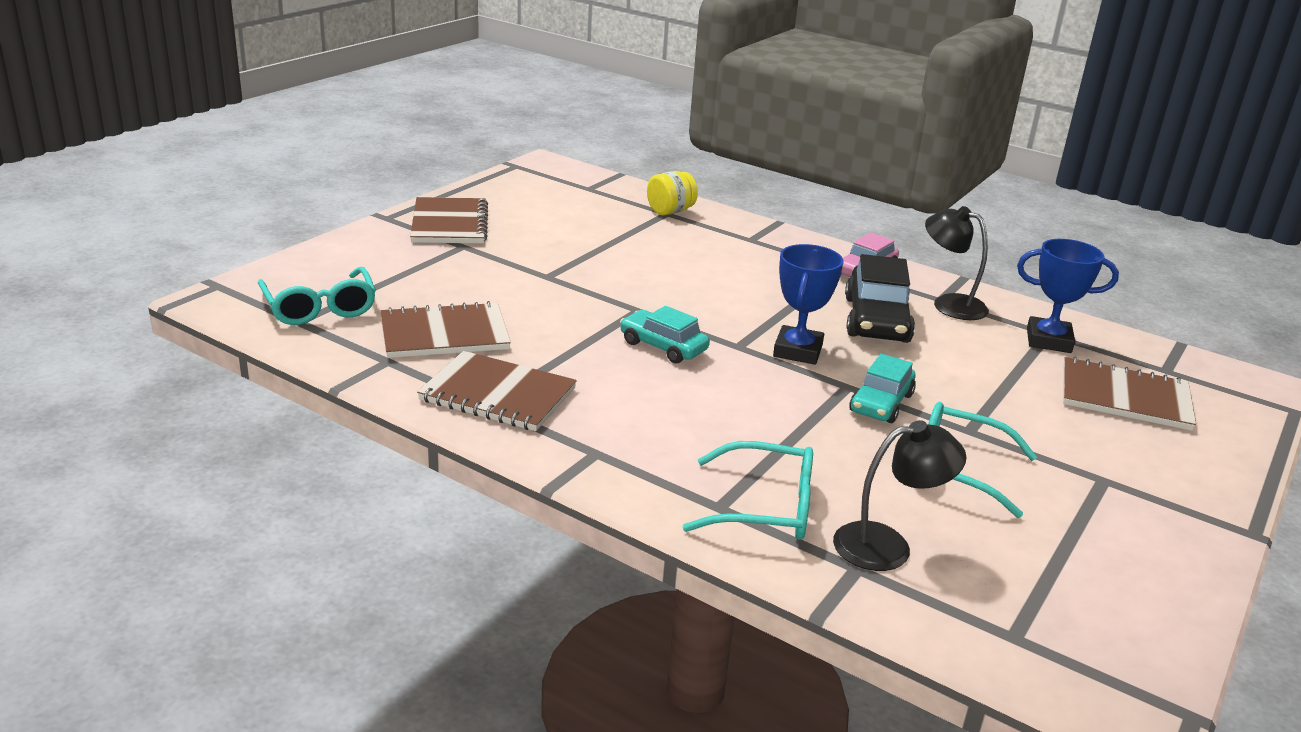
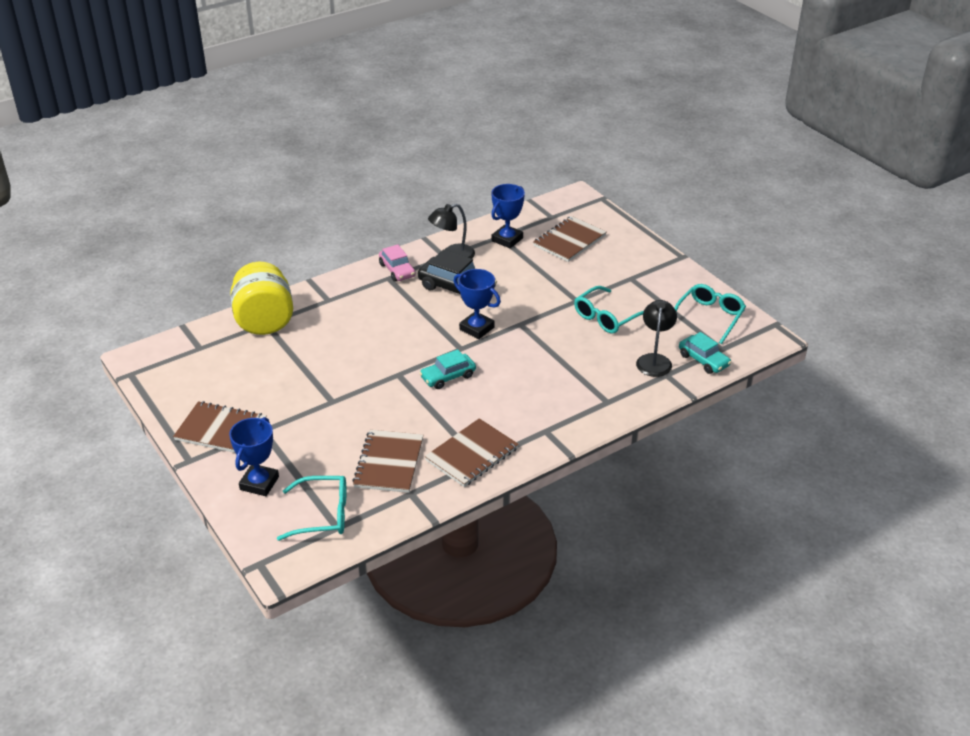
camera: 65 degrees left, 10 degrees up
(364, 260) = (259, 483): none -> blue trophy
(670, 211) = (264, 321): yellow jar -> yellow jar, size x1.95
(765, 507) = (614, 387): turquoise glasses -> turquoise glasses (709, 317)
(881, 403) = (541, 319): turquoise car -> turquoise car (703, 360)

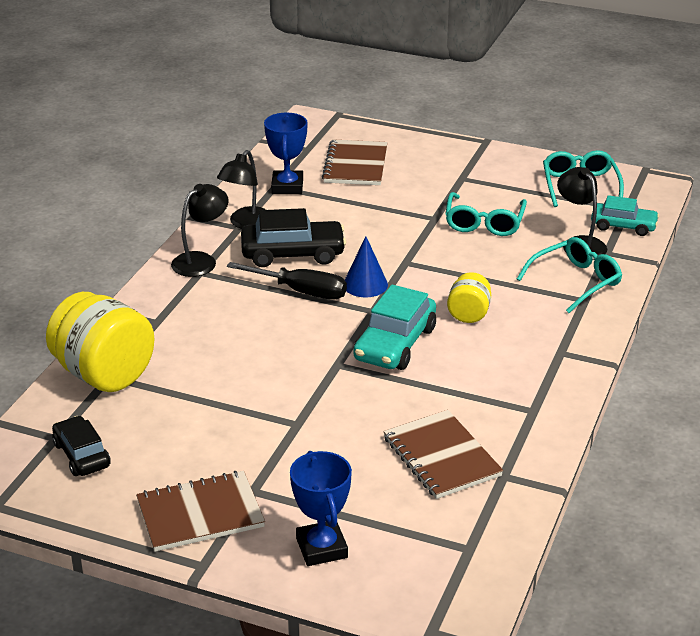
camera: 35 degrees left, 5 degrees down
(201, 365) = (81, 455): none -> black car
(323, 515) = (437, 544): turquoise glasses -> turquoise glasses (575, 281)
(397, 270) = (201, 261): pink car -> black lamp
(432, 316) = (300, 291): none -> black screwdriver
(448, 377) = (395, 344): turquoise car -> turquoise car, size x1.54
(472, 454) = (517, 408): brown notebook -> none
(477, 328) = (365, 284): blue trophy -> blue cone
(518, 377) = (468, 314): none -> yellow jar

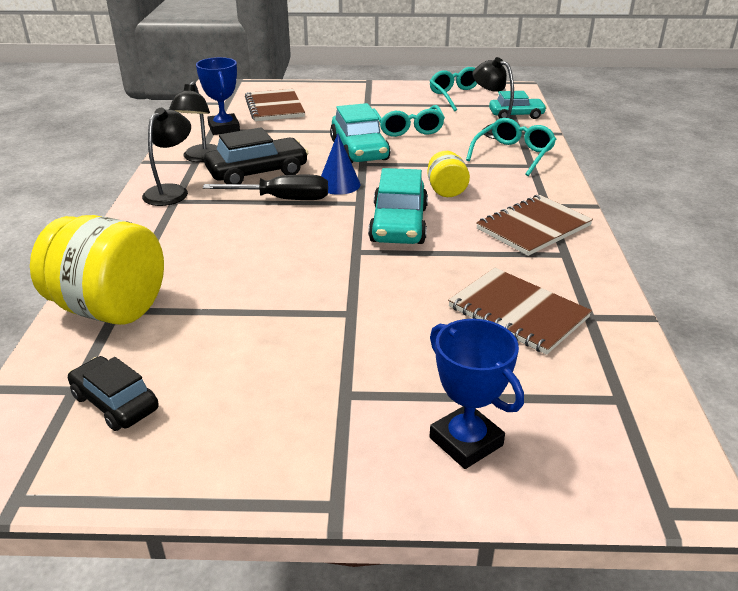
camera: 20 degrees left, 0 degrees up
(200, 514) = (298, 438): brown notebook -> brown notebook (533, 227)
(412, 244) = (359, 150): none -> turquoise car

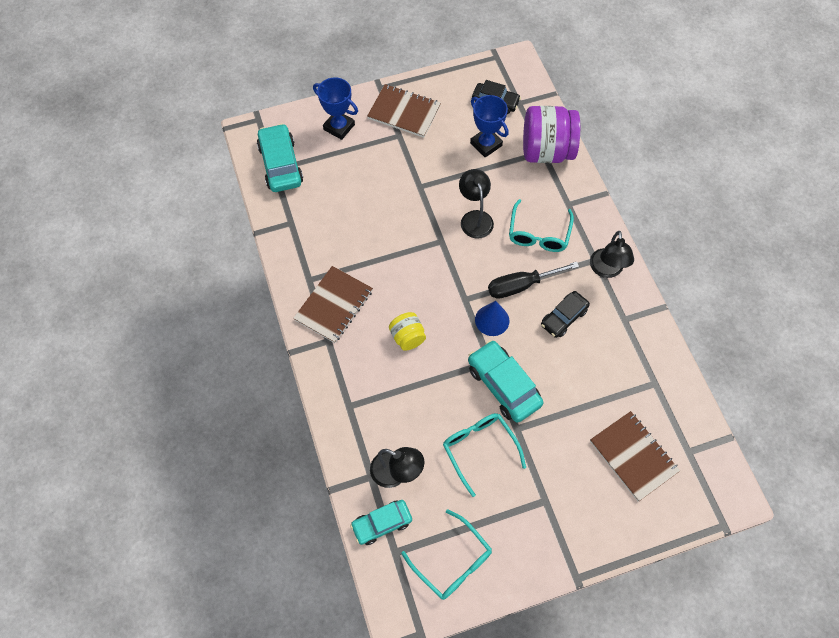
camera: 160 degrees right, 30 degrees up
(110, 308) = (546, 151): yellow jar -> purple jar
(201, 158) = (624, 326): black lamp -> black lamp (475, 218)
(224, 128) = (647, 389): blue trophy -> blue trophy (486, 144)
(257, 173) = (563, 317): black car -> black car, size x0.65
(399, 224) = (426, 279): turquoise car -> turquoise car (280, 164)
(513, 154) = (368, 422): turquoise glasses -> turquoise glasses (538, 234)
(518, 312) = (330, 214): brown notebook -> brown notebook (404, 112)

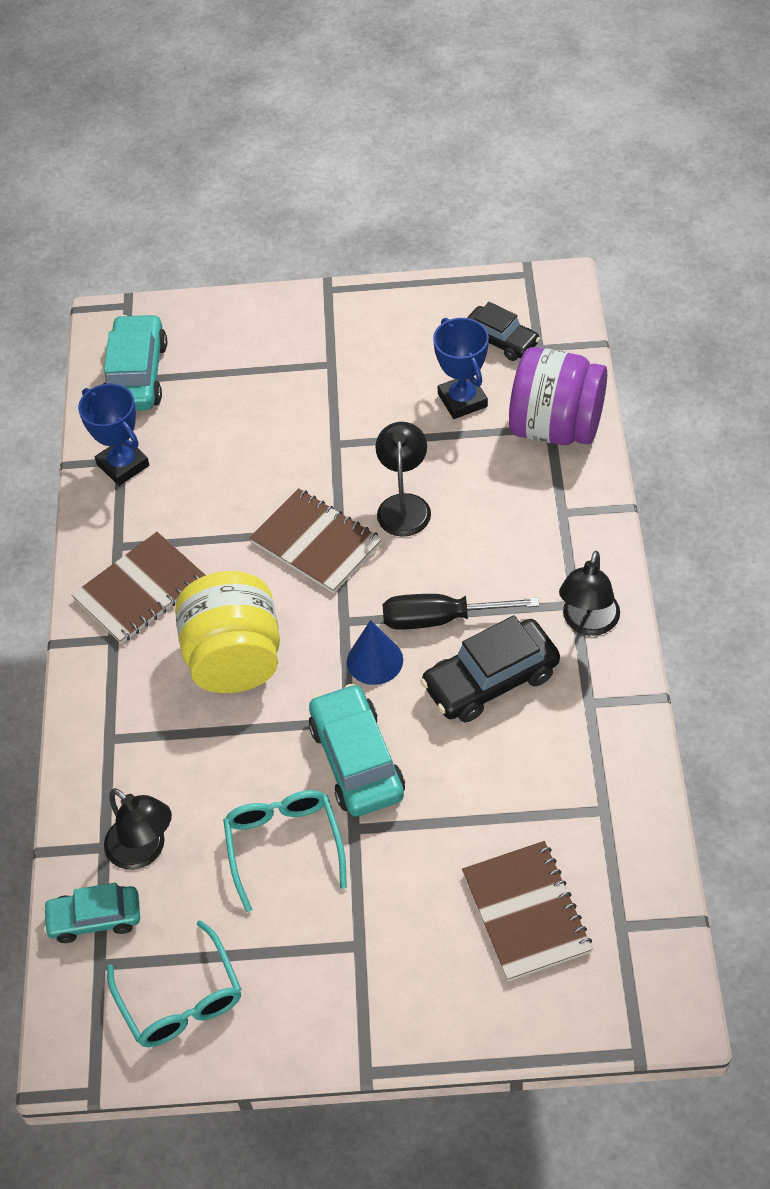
camera: 20 degrees right, 10 degrees down
(339, 127) = (243, 336): blue trophy -> blue trophy (123, 465)
(404, 112) = (351, 331): brown notebook -> brown notebook (316, 543)
(407, 337) = (234, 659): yellow jar -> yellow jar, size x1.95
(538, 234) = (497, 547): turquoise glasses -> none
(563, 317) = (491, 680): black car -> black car, size x1.54

